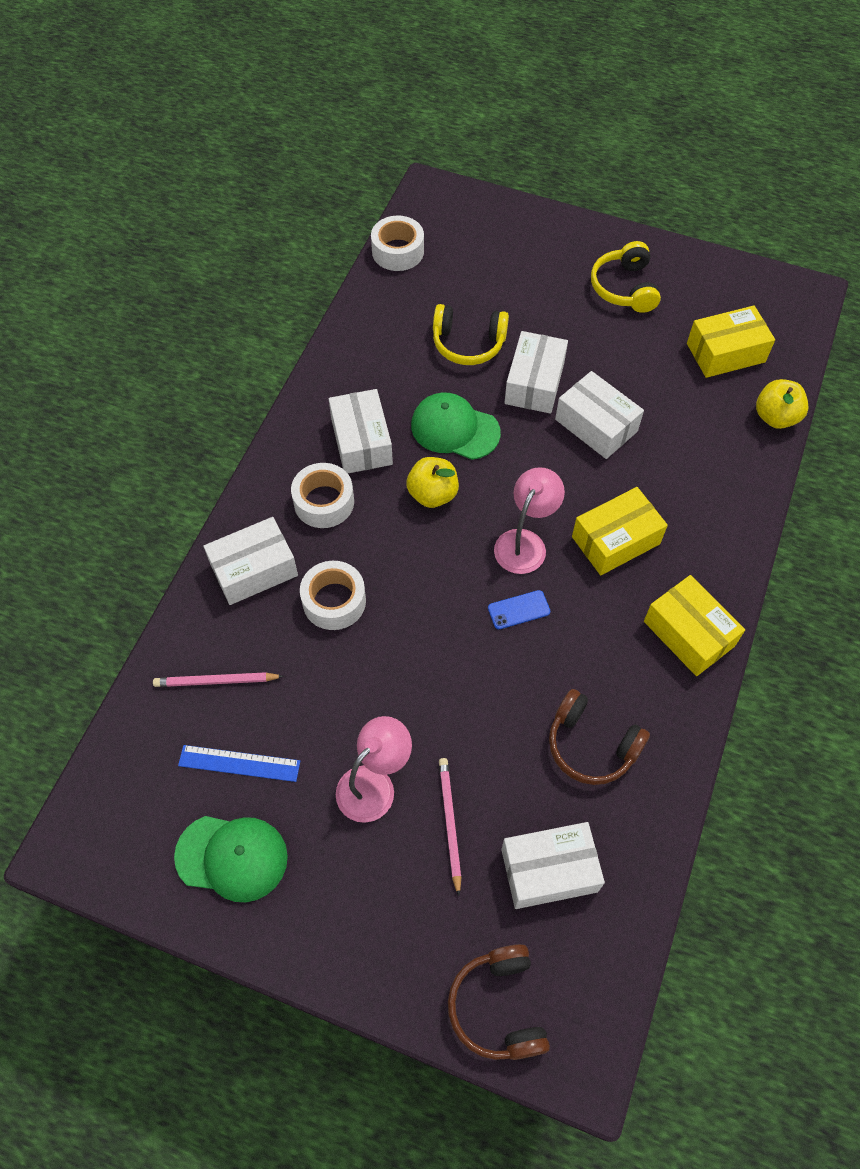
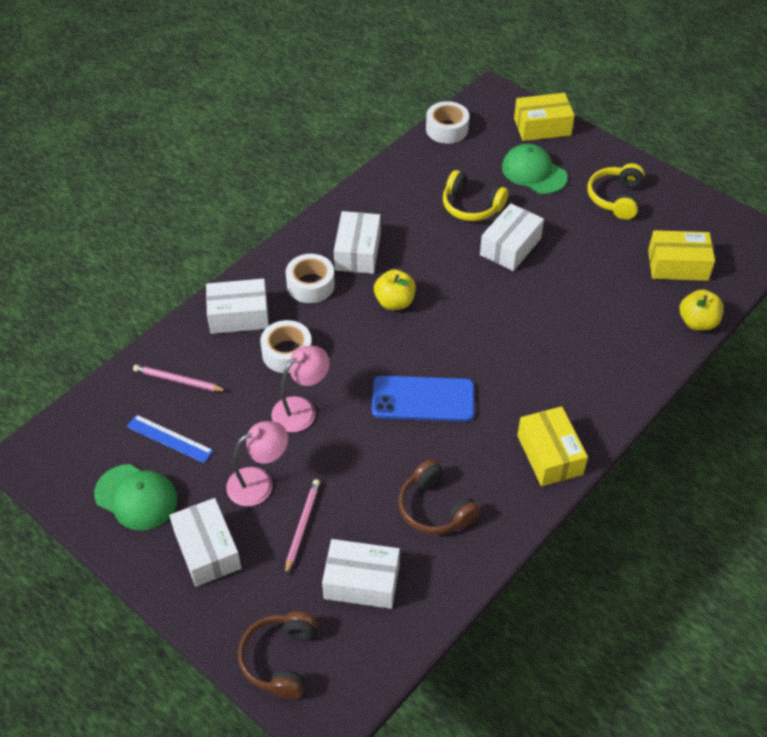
camera: 20 degrees right, 10 degrees down
(454, 429) = (432, 262): green cap -> green cap (533, 172)
(518, 610) = (423, 399): blue phone -> blue phone, size x2.12
(525, 542) = (450, 354): pink lamp -> pink lamp (301, 409)
(596, 425) = (545, 289): white box -> white box (207, 550)
(615, 540) = (522, 373): yellow box -> yellow box (542, 127)

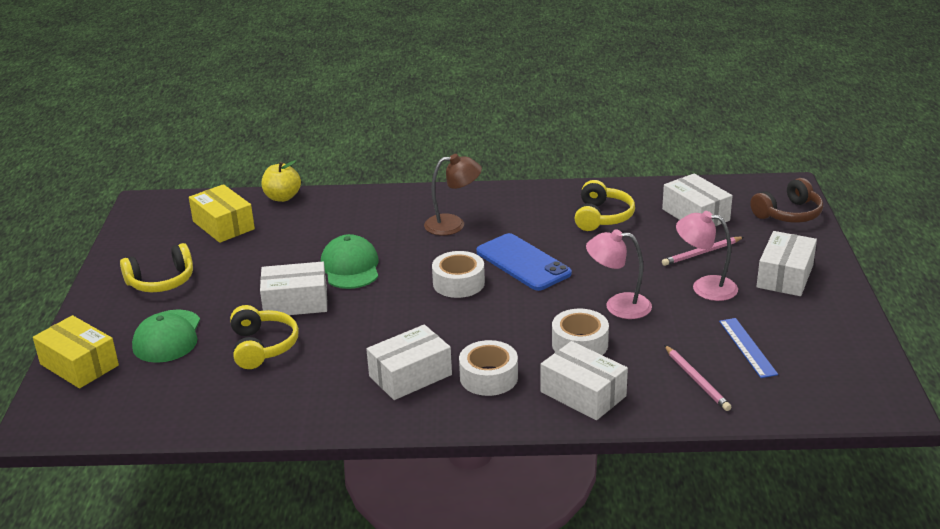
camera: 130 degrees left, 20 degrees down
(136, 497) = (812, 329): green cap -> green cap (350, 267)
(394, 302) = (444, 324): yellow apple -> none
(434, 508) = (602, 217): brown headphones -> yellow headphones
(447, 129) = (145, 422): white tape -> white tape (458, 283)
(532, 398) = (453, 224): none -> brown lamp
(549, 455) = (492, 199): yellow box -> none

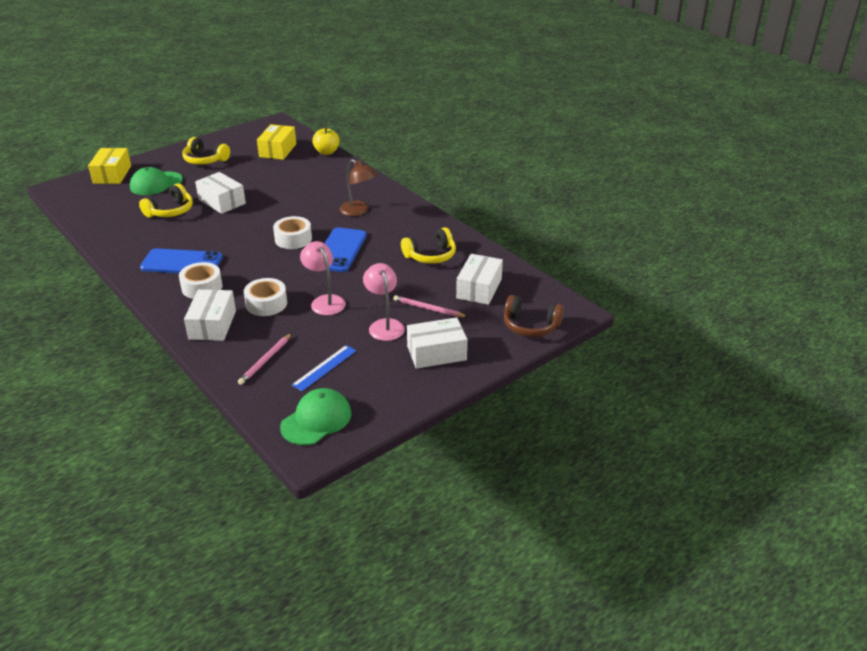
camera: 50 degrees right, 5 degrees up
(350, 267) = (274, 201): green cap -> green cap (316, 420)
(410, 375) = (181, 263): white box -> blue phone

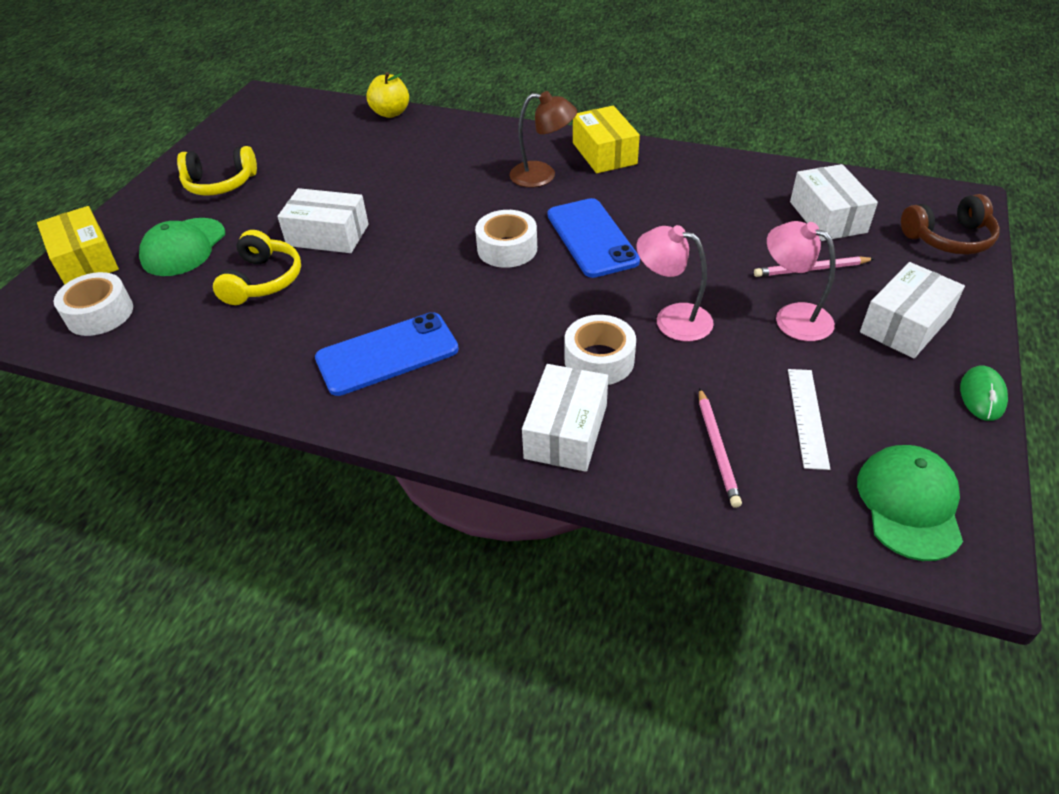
camera: 30 degrees left, 10 degrees up
(202, 287) = (470, 379): white tape -> white tape (100, 314)
(212, 325) = (566, 431): white box -> white box turned 45 degrees clockwise
(278, 150) = (316, 133): yellow box -> yellow box (604, 153)
(324, 367) = (807, 417): blue ruler -> white ruler
(424, 398) = (982, 395): none -> green mouse
(430, 255) = (713, 198): yellow headphones -> none

